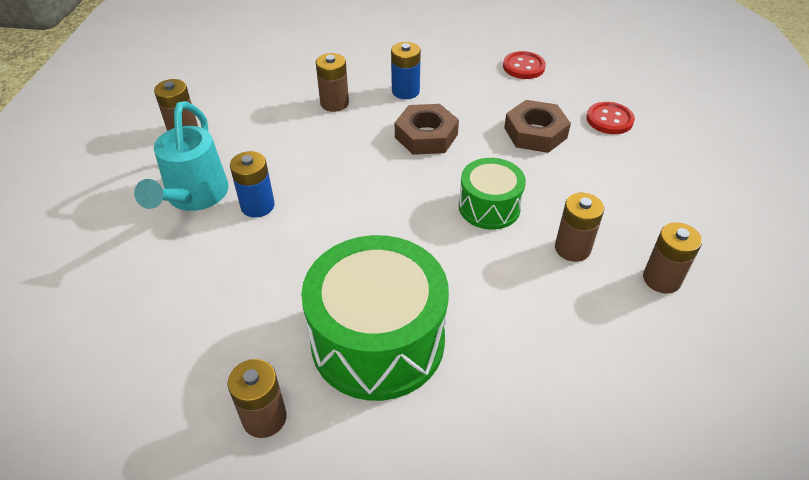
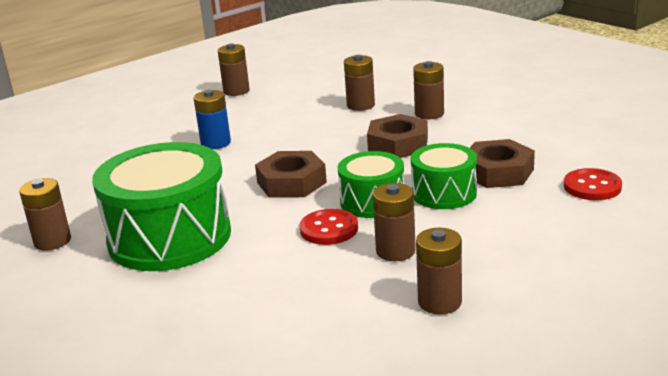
camera: 45 degrees right, 20 degrees down
(194, 197) = (187, 126): turquoise watering can -> none
(397, 219) = (291, 182): none -> brown nut
(405, 91) = (429, 114): blue battery -> brown battery
(523, 67) = (569, 127): red button -> red button (329, 229)
(527, 172) = (444, 193): none -> green drum

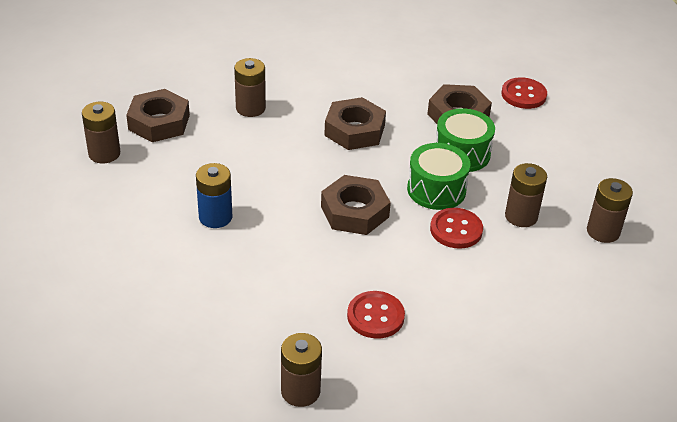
camera: 60 degrees left, 15 degrees up
(169, 237) = (375, 316): green drum -> red button
(295, 90) = (159, 122): none -> brown nut
(429, 114) = (318, 88): brown battery -> none

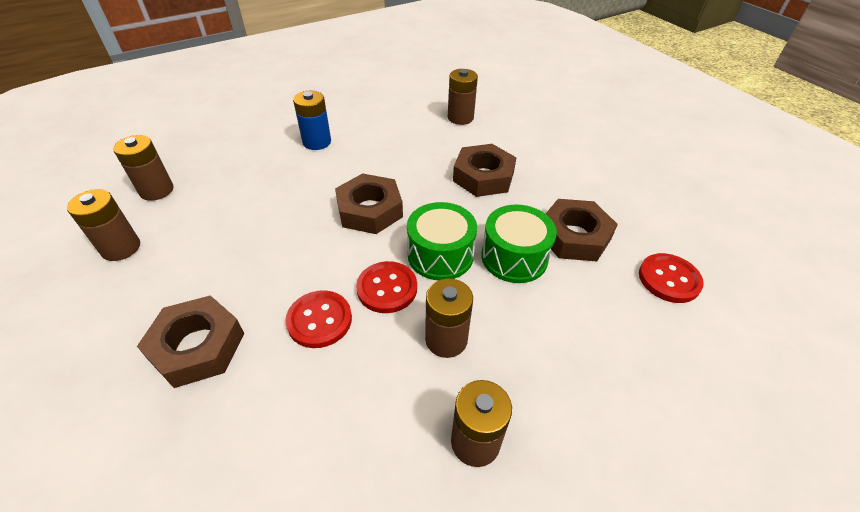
camera: 65 degrees right, 5 degrees up
(104, 153) = (355, 80): brown battery -> brown battery (156, 190)
(159, 122) = (407, 88): brown nut -> brown nut (197, 347)
(375, 316) = (230, 266): red button -> red button (319, 320)

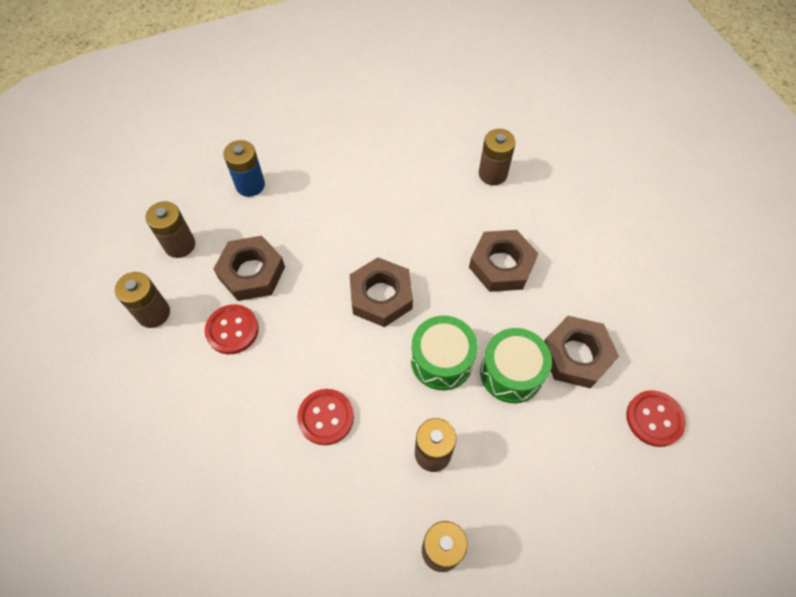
camera: 10 degrees right, 15 degrees up
(197, 347) = (224, 429): brown nut -> brown nut (252, 273)
(317, 142) = (335, 195): blue battery -> blue battery (250, 185)
(387, 288) = (387, 392): red button -> red button (232, 330)

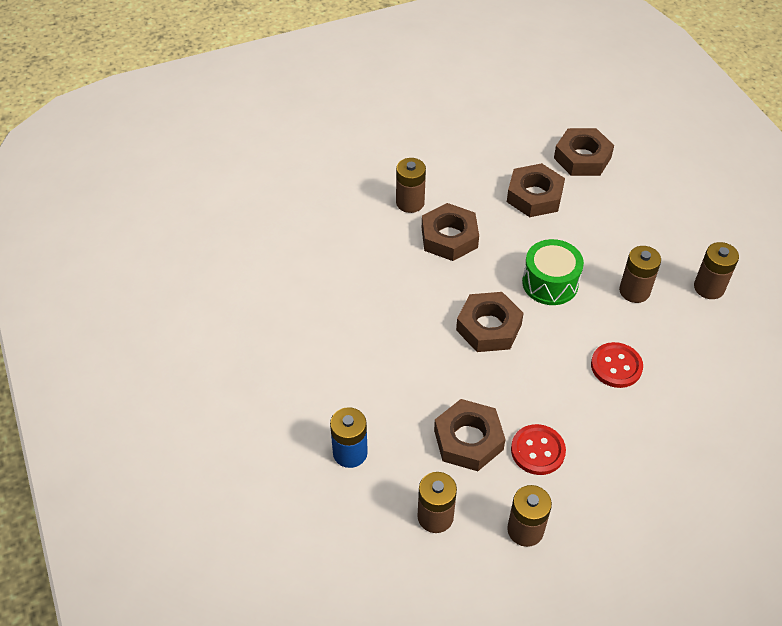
camera: 90 degrees left, 10 degrees down
(492, 174) = (342, 238): brown battery -> brown battery (410, 202)
(511, 372) = (555, 237): green drum -> none
(654, 419) = (582, 158): red button -> brown nut

